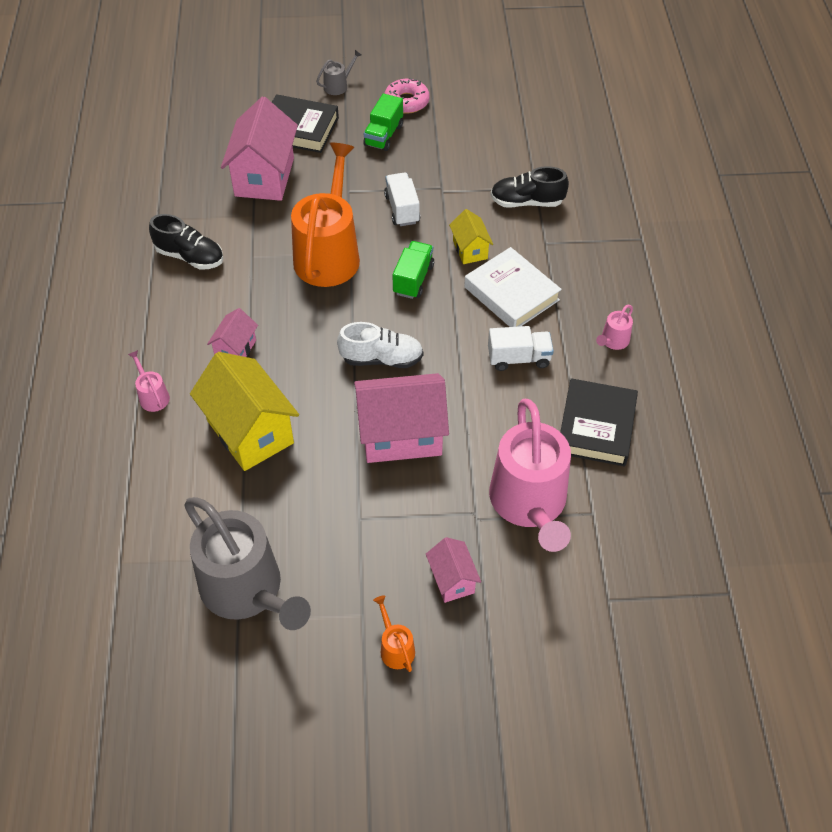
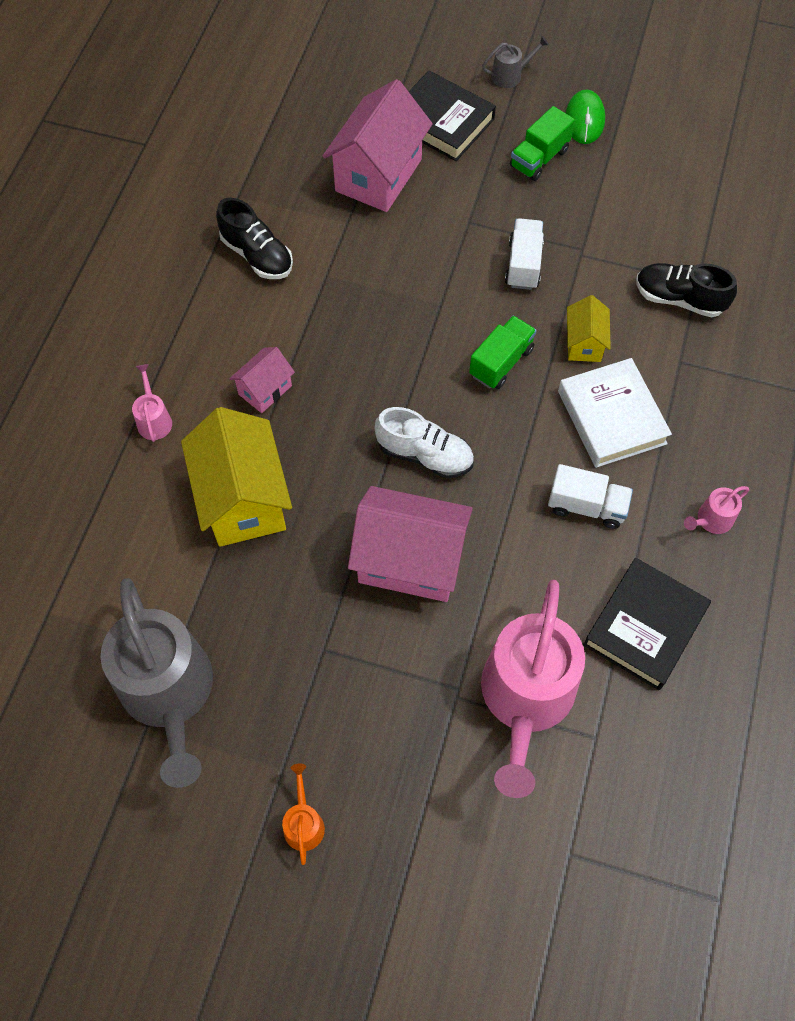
camera: 20 degrees right, 10 degrees up
(328, 254) = (415, 299): orange watering can -> none
(406, 102) = (584, 120): pink donut -> green mouse
(452, 580) = (398, 763): pink house -> none

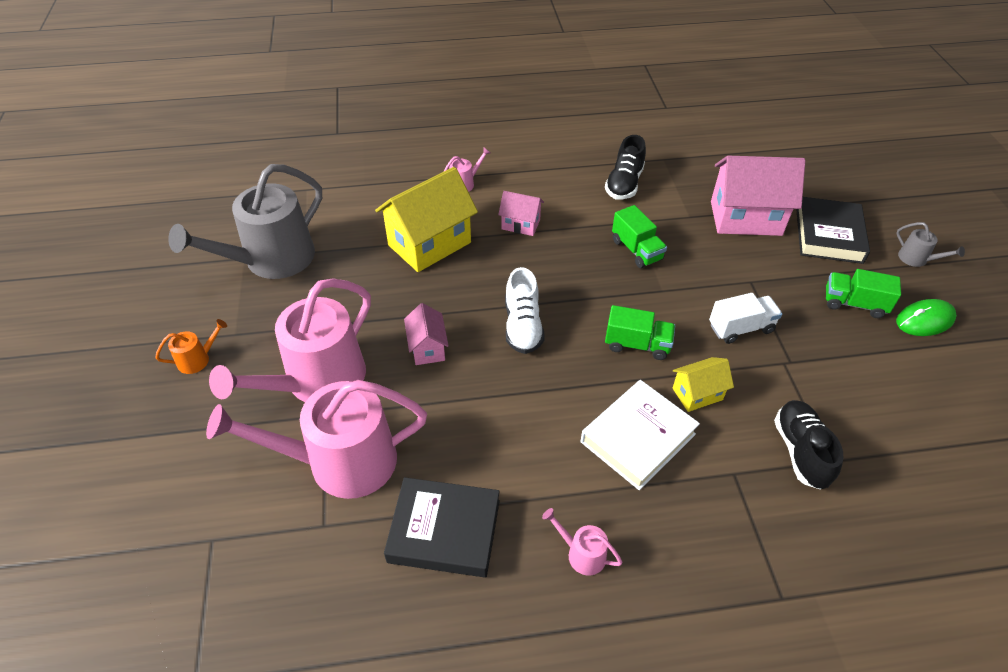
camera: 65 degrees right, 15 degrees down
(370, 297) = (636, 250): none -> green truck
(403, 691) = (318, 380): none -> pink watering can
(410, 561) = (427, 348): pink house -> pink house, size x0.51
(586, 506) = (539, 447): white truck -> none

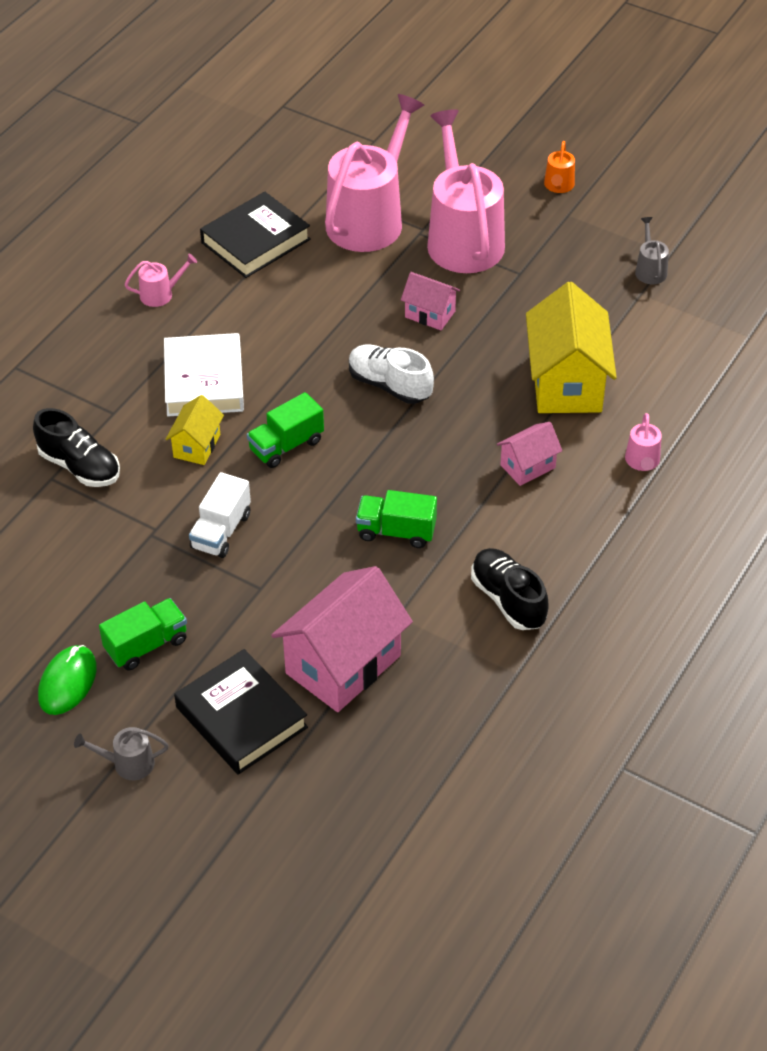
camera: 130 degrees right, 0 degrees up
(272, 260) = (650, 270): grey watering can -> grey watering can, size x0.41

